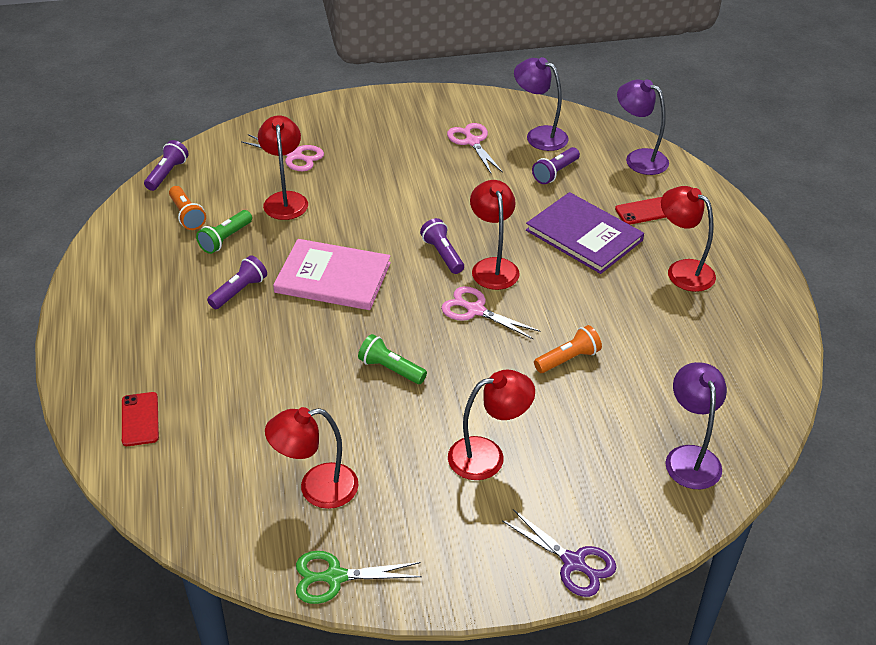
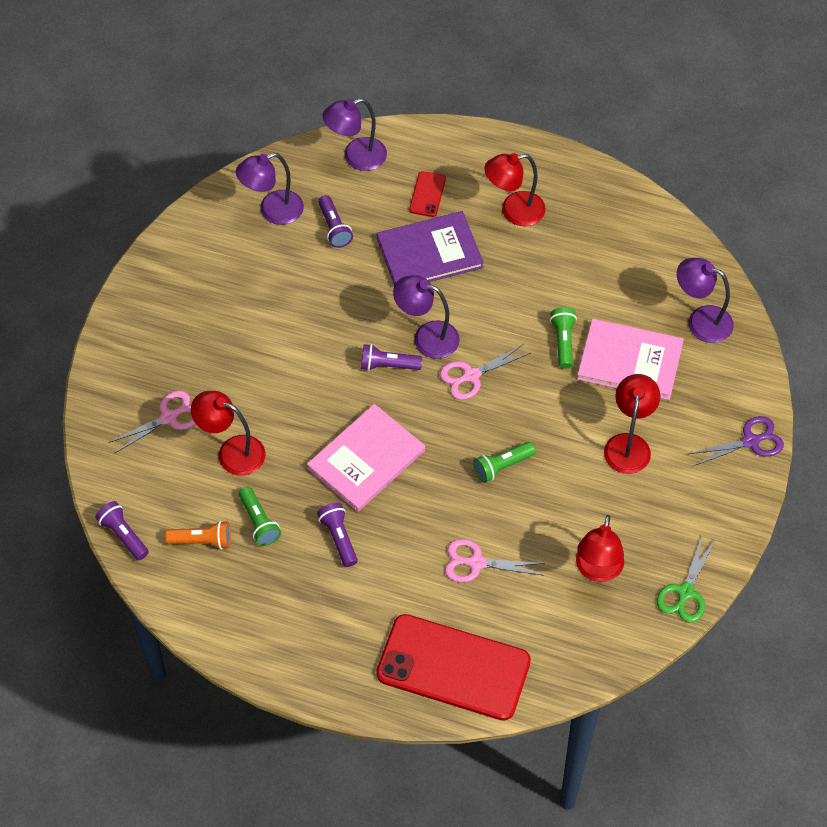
camera: 60 degrees left, 15 degrees up
(140, 419) = (453, 667): red phone -> red phone, size x2.38
(472, 142) = (246, 266): pink scissors -> pink scissors (476, 563)
(493, 266) = (427, 337): red lamp -> purple lamp
(568, 359) = (563, 342): orange flashlight -> green flashlight
(589, 418) = (630, 361): none -> pink book

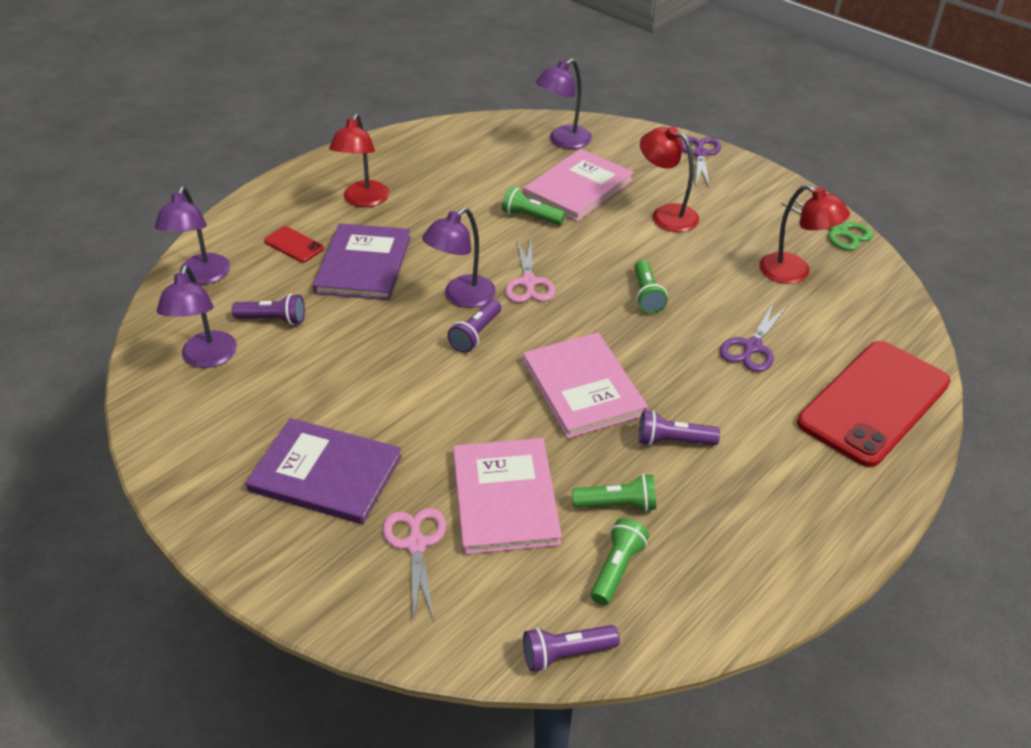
camera: 65 degrees left, 15 degrees down
(202, 338) = (325, 474): none -> purple book
(202, 541) = (617, 568): orange flashlight -> green flashlight
(232, 452) = (505, 498): red lamp -> pink book
(476, 563) = (752, 347): pink scissors -> purple scissors

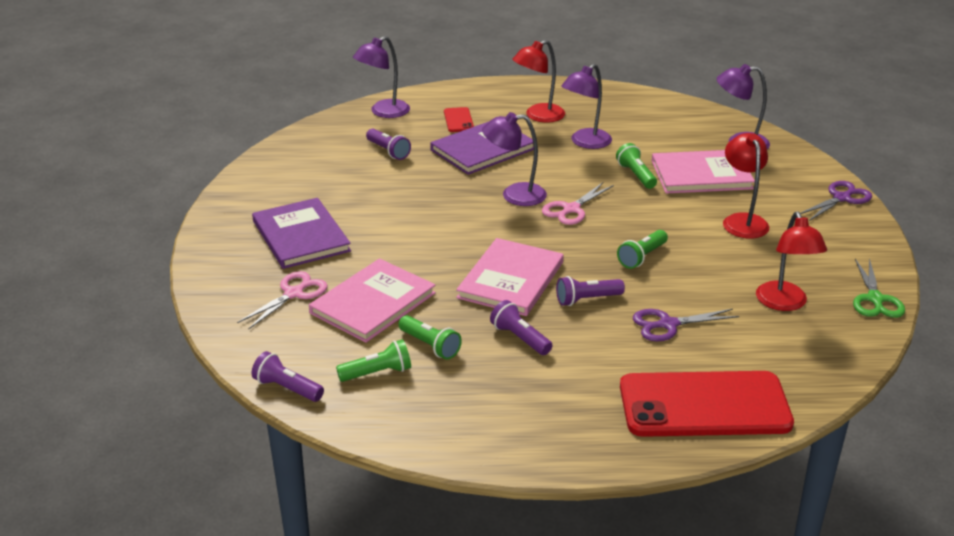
camera: 45 degrees right, 10 degrees down
(207, 358) = (326, 152): purple lamp -> purple lamp (585, 142)
(476, 334) = (490, 218): purple flashlight -> purple flashlight (587, 299)

